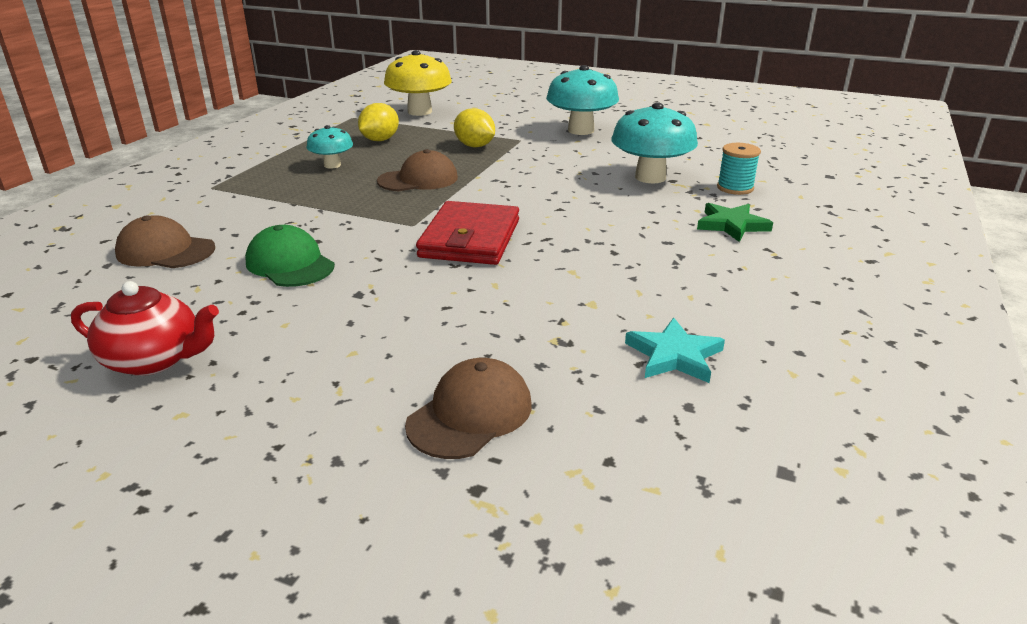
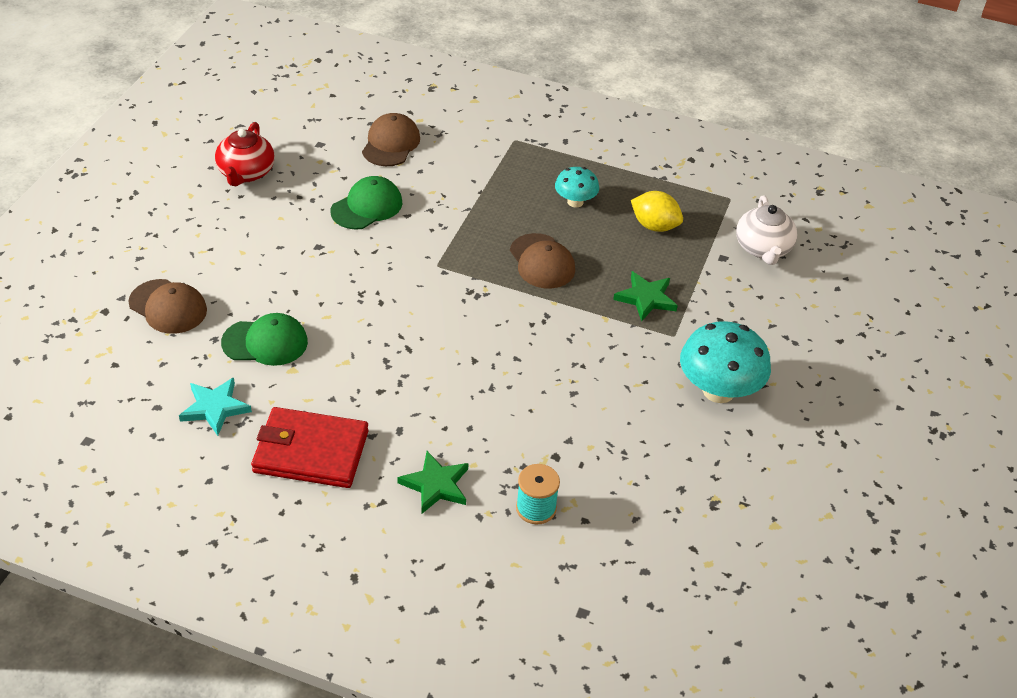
camera: 85 degrees right, 15 degrees up
(419, 112) = (763, 249): yellow mushroom -> white teapot
(470, 238) = (408, 300): red wallet -> red wallet (311, 451)
(475, 146) = (646, 298): yellow lemon -> green star
(545, 324) = (265, 342): none -> green cap
(650, 177) = (562, 438): turquoise mushroom -> none

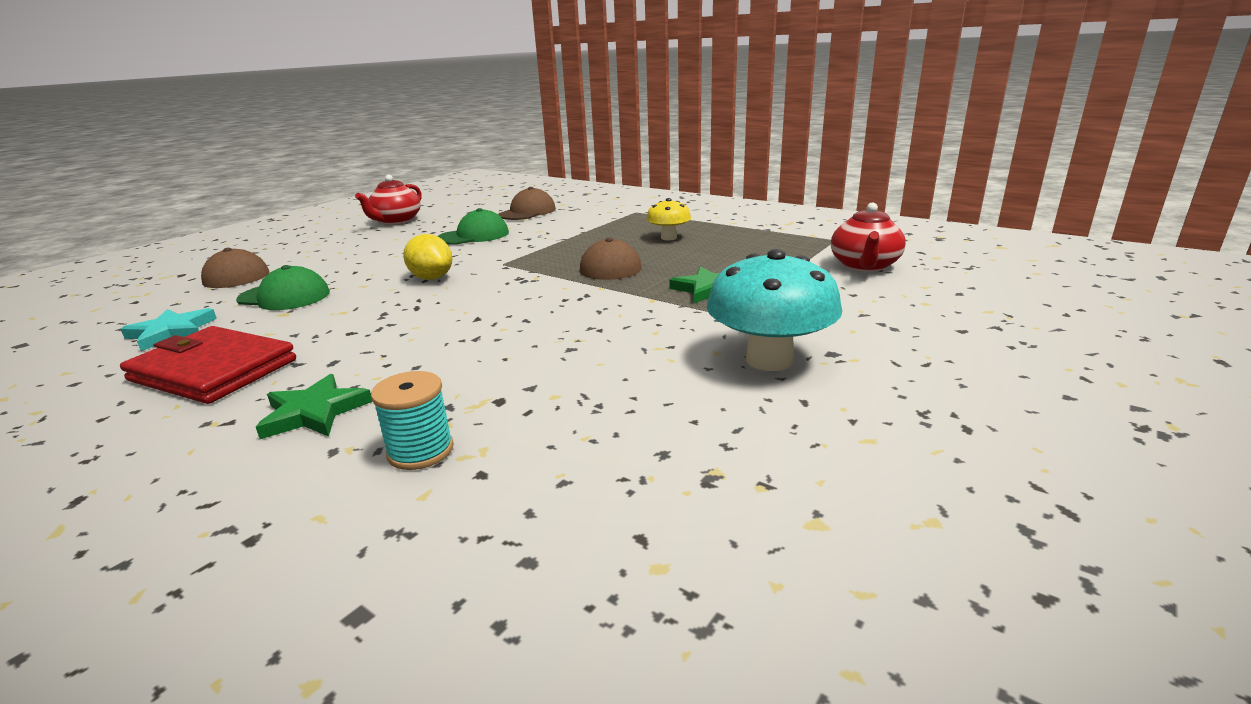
camera: 20 degrees right, 20 degrees down
(575, 202) = (669, 238): turquoise mushroom -> yellow mushroom
(654, 226) = (743, 251): yellow lemon -> yellow lemon (432, 278)
(763, 249) = (864, 266): white teapot -> red teapot

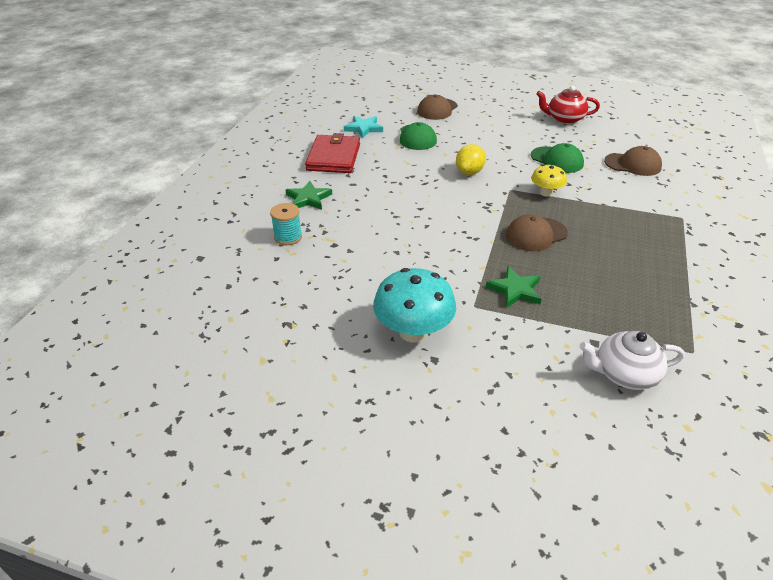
camera: 70 degrees right, 15 degrees up
(669, 238) = (621, 250): yellow mushroom -> yellow mushroom (546, 193)
(864, 266) = (624, 374): red teapot -> white teapot

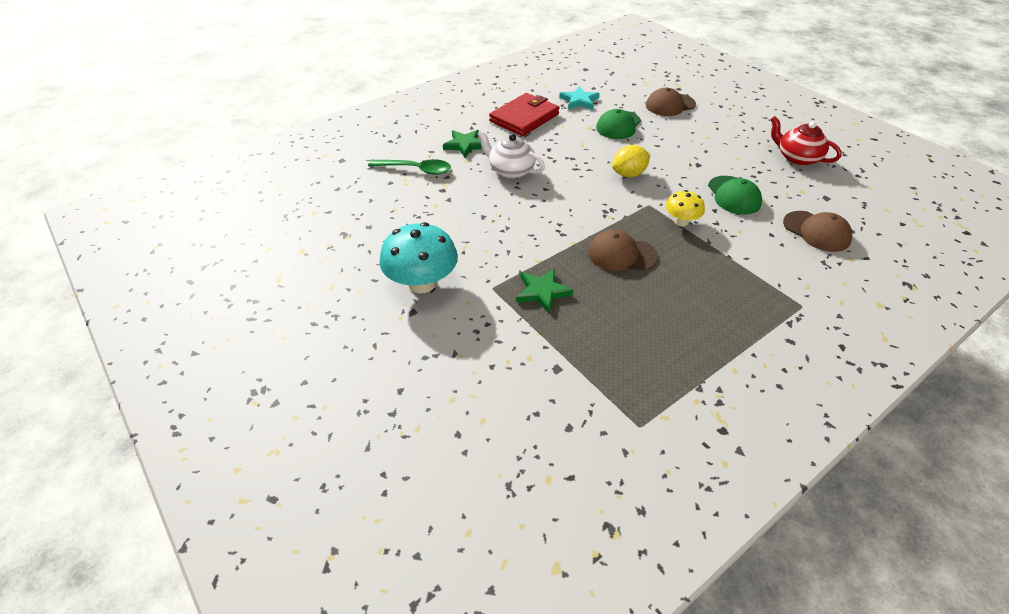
camera: 35 degrees right, 5 degrees up
(288, 237) = (416, 170): turquoise spool -> green spoon
(624, 374) = (549, 407): white teapot -> white teapot (510, 171)

